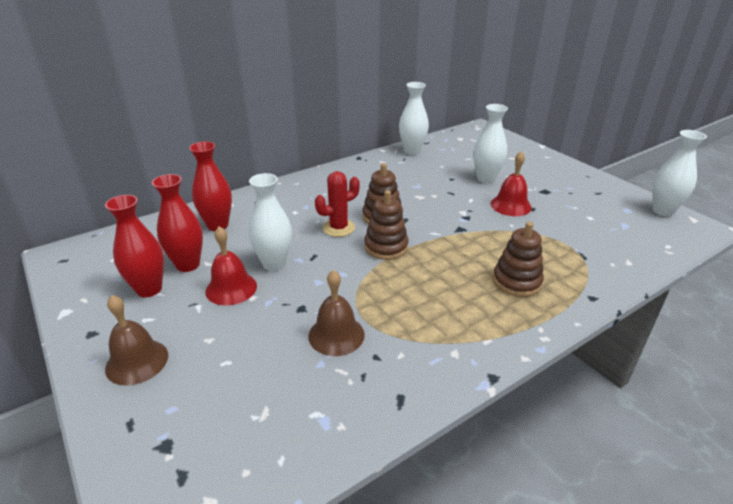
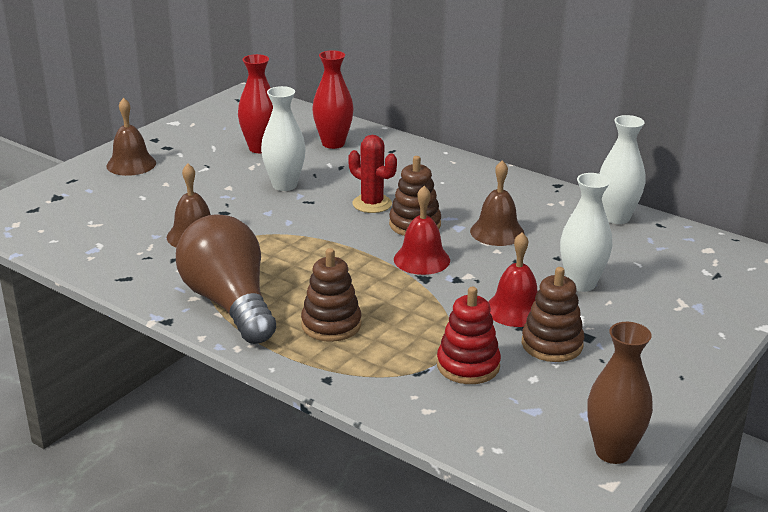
camera: 70 degrees right, 5 degrees down
(149, 289) = (217, 143): red vase -> none
(231, 288) = (236, 175): red bell -> red bell (421, 259)
(386, 247) = (352, 237): brown stacking toy -> brown stacking toy (552, 344)
(409, 190) = (497, 232): none -> brown bell
(471, 331) = (229, 303): none -> brown light bulb
(576, 236) = (468, 366): none -> red stacking toy
(663, 211) = (613, 452): white vase -> brown vase

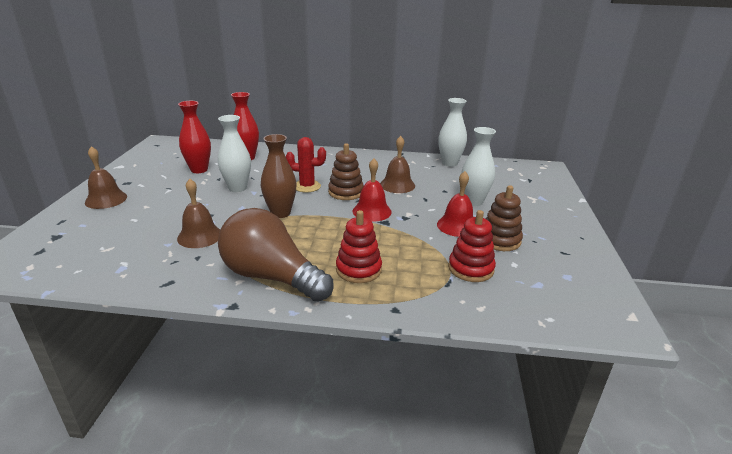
camera: 30 degrees left, 0 degrees up
(331, 325) = (358, 269): brown stacking toy -> red stacking toy
(613, 452) = (608, 295): brown vase -> brown vase (280, 213)

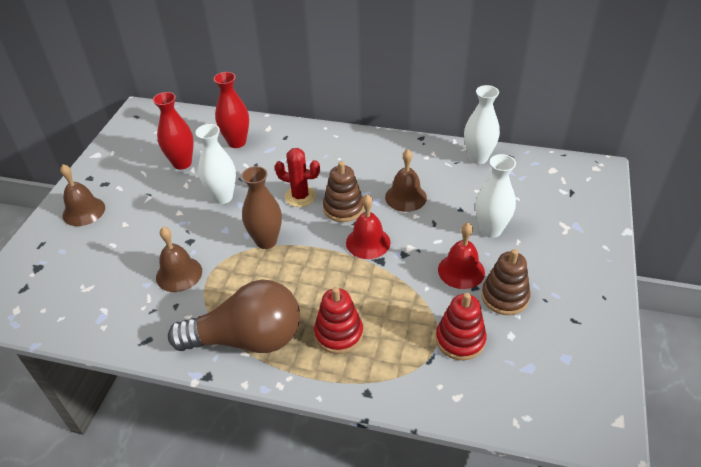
camera: 10 degrees right, 15 degrees up
(271, 277) = (247, 339): brown light bulb -> brown light bulb turned 135 degrees clockwise

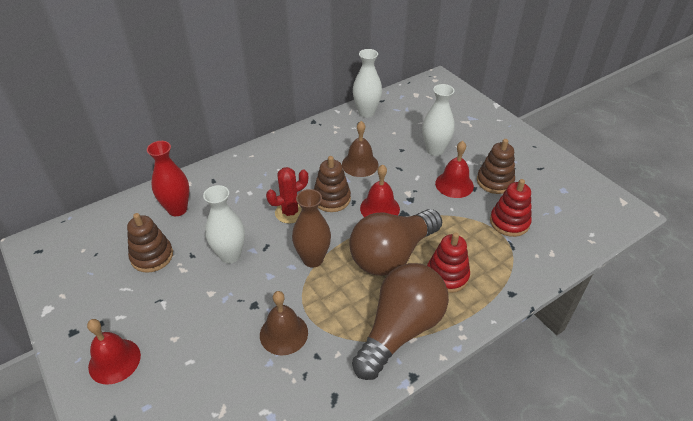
camera: 50 degrees left, 0 degrees up
(84, 211) = (114, 361): brown bell -> red bell
(182, 163) = (152, 256): red vase -> brown stacking toy
(322, 283) = (392, 255): none -> brown light bulb

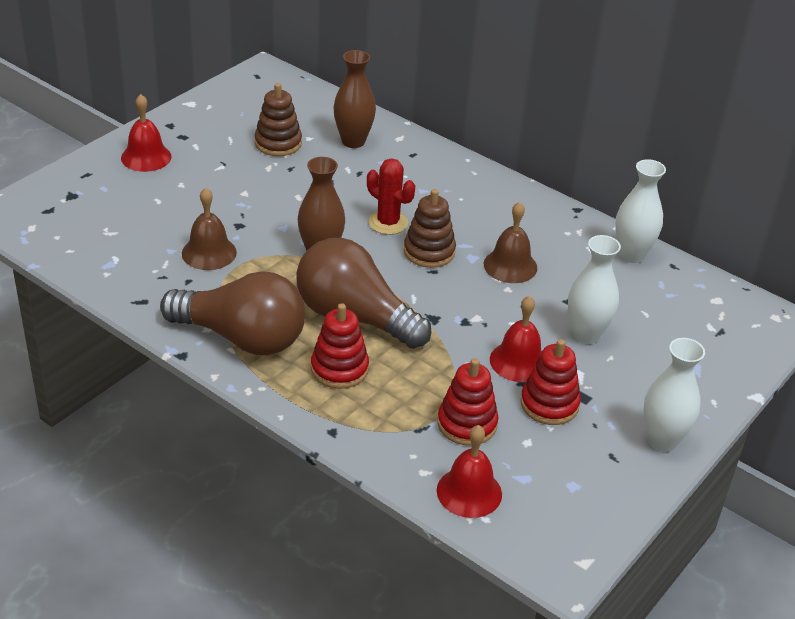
camera: 70 degrees right, 5 degrees down
(177, 209) = (353, 141): red vase -> brown vase
(230, 255) = (301, 193): white vase -> white vase (662, 440)
(379, 208) = (432, 295): red bell -> red bell (469, 492)
(495, 181) = (549, 404): brown stacking toy -> red stacking toy

